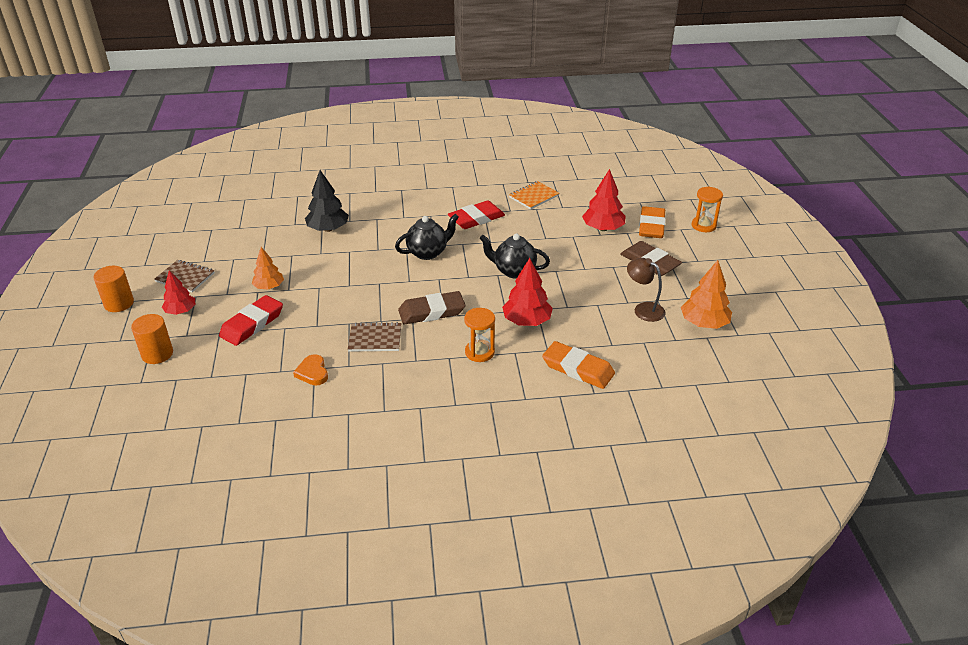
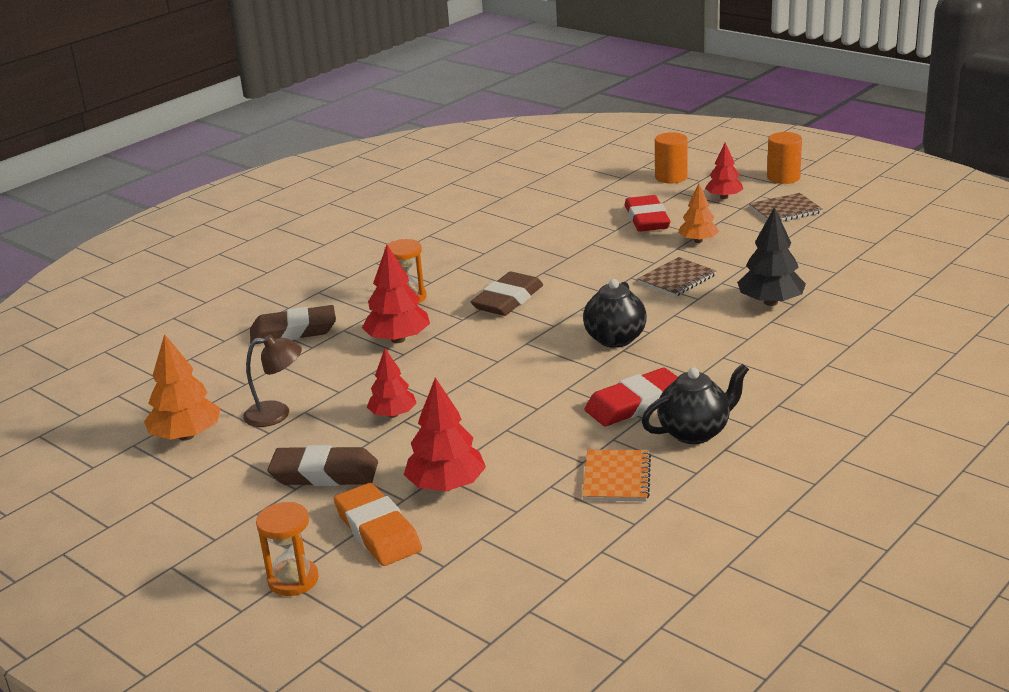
camera: 140 degrees right, 10 degrees down
(313, 372) = (529, 224): orange heart -> none
(375, 338) = (522, 261): brown notebook -> brown notebook (677, 279)
(476, 218) = (635, 403): red eraser -> red eraser turned 45 degrees clockwise
(514, 271) = (485, 373): black teapot -> black teapot (695, 432)
(578, 369) = (293, 331): orange eraser -> brown eraser
(586, 274) = (393, 414): none -> red tree

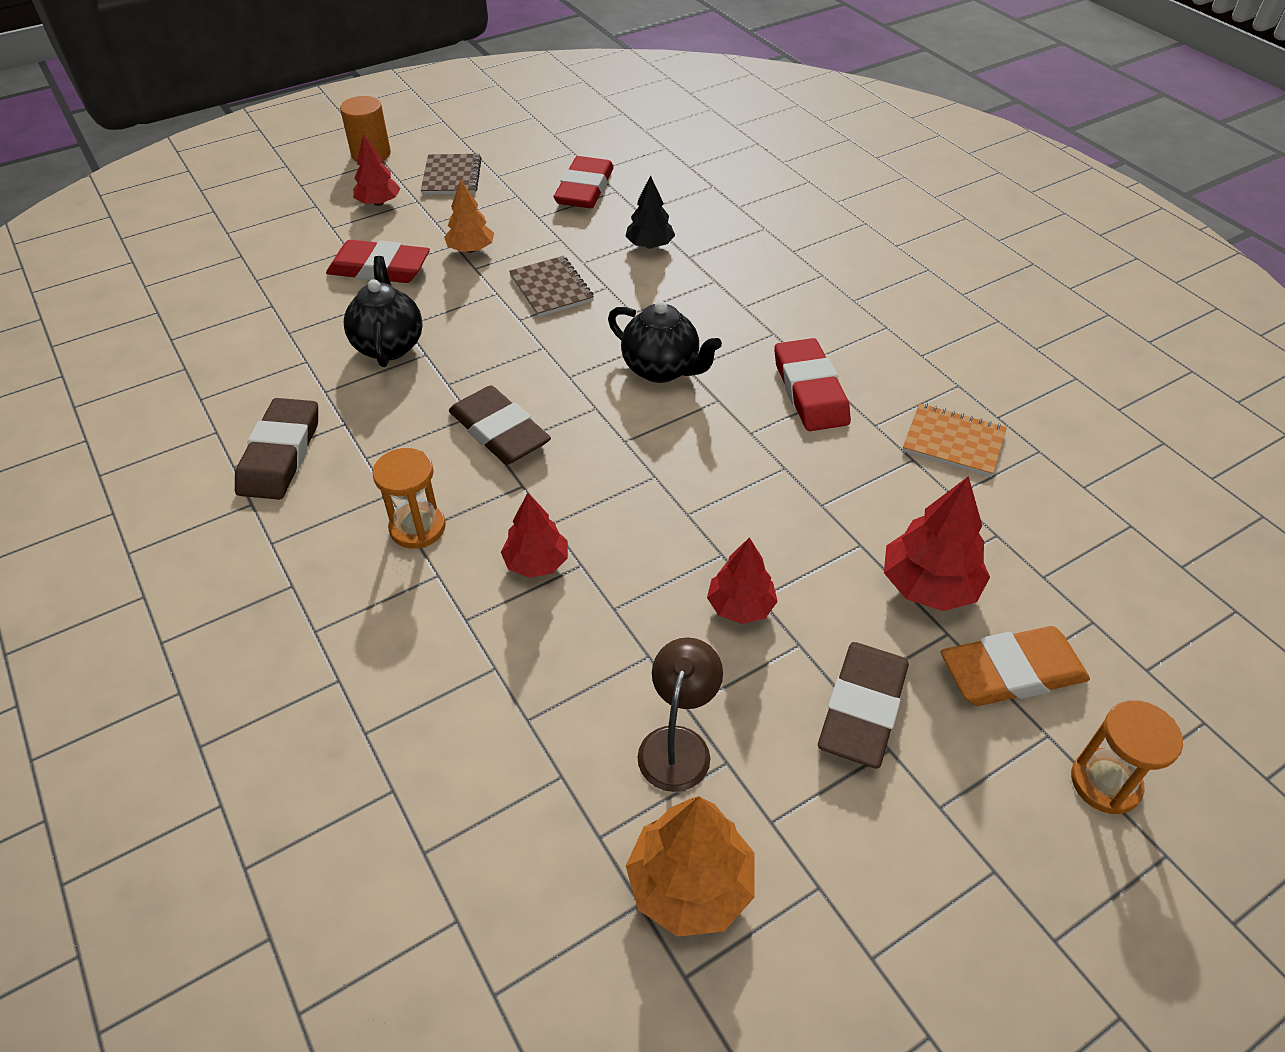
camera: 75 degrees left, 20 degrees up
(293, 331) = (427, 685): brown eraser -> brown eraser (280, 454)
(398, 339) = (536, 562): red tree -> red tree, size x0.66
(671, 177) = (284, 222): orange cylinder -> none
(695, 432) = (884, 365): black teapot -> black teapot (389, 345)
(770, 302) = (650, 245): black tree -> black tree, size x0.66
(824, 260) = (584, 189): none -> red eraser

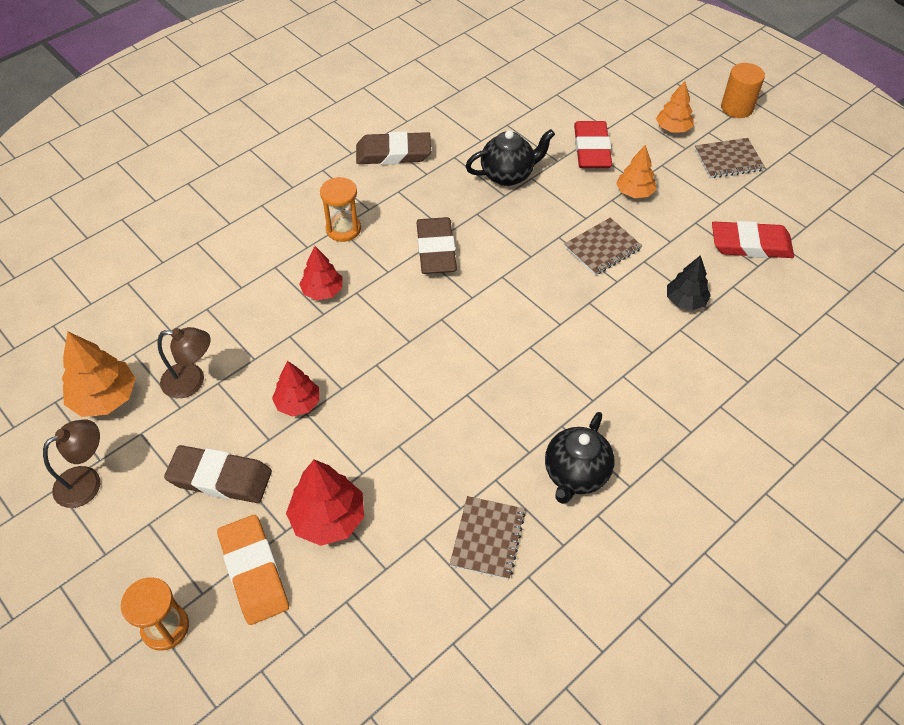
camera: 80 degrees right, 5 degrees up
(379, 203) = (673, 128): red tree -> orange tree
(499, 431) = (436, 250): brown eraser -> brown eraser turned 45 degrees counterclockwise
(661, 369) = (525, 330): black teapot -> black teapot (575, 475)
(810, 391) = (526, 430): red eraser -> none
(861, 907) = (87, 481): none -> brown lamp
(953, 442) = (487, 538): orange notebook -> brown notebook

